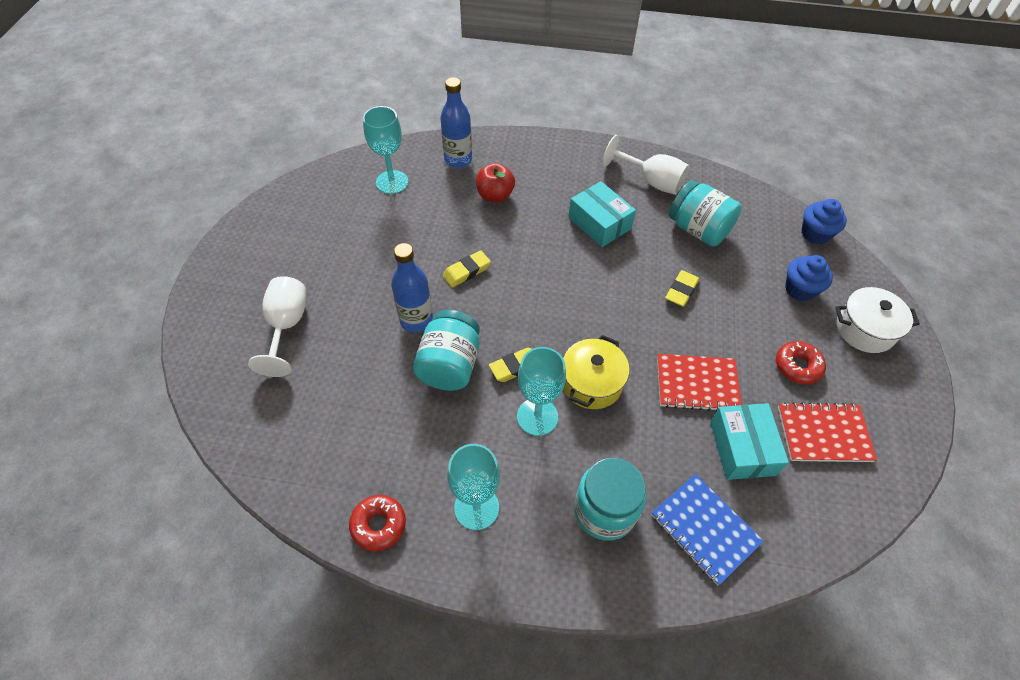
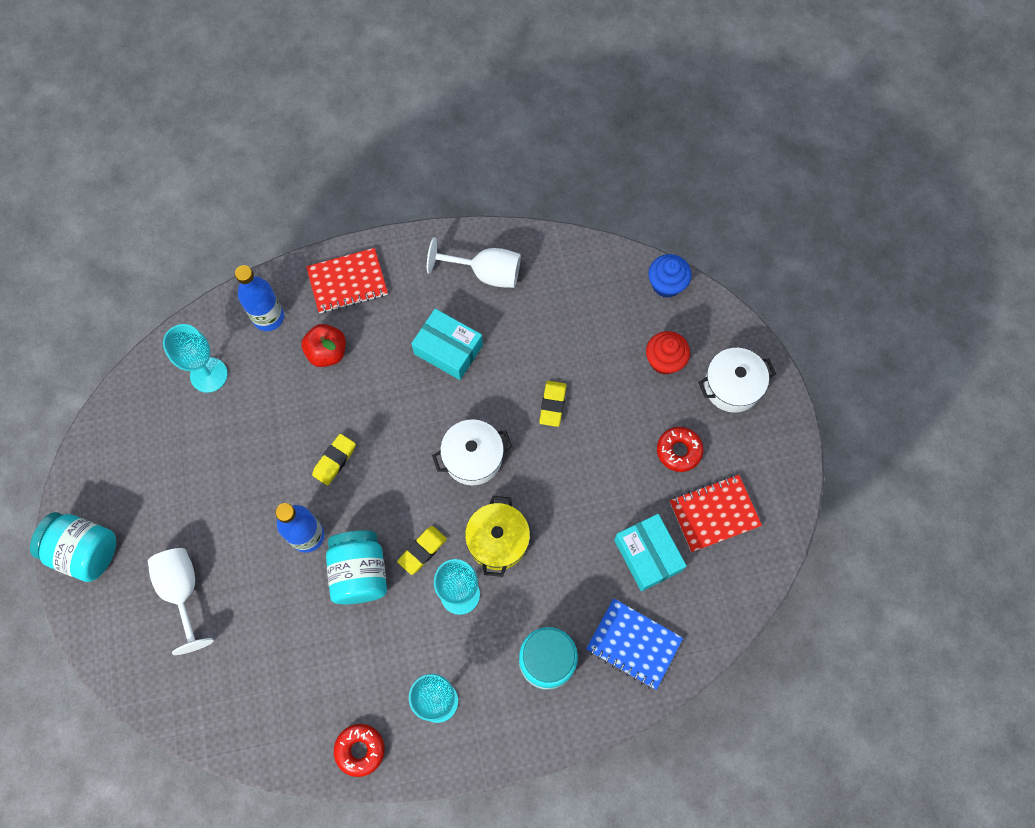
camera: 20 degrees left, 15 degrees up
(592, 308) = (473, 457): none -> white pot
(697, 384) = (593, 505): red notebook -> red notebook (347, 282)
(698, 229) = (550, 321): turquoise jar -> turquoise jar (85, 551)
(800, 289) = (664, 360): blue cupcake -> red cupcake

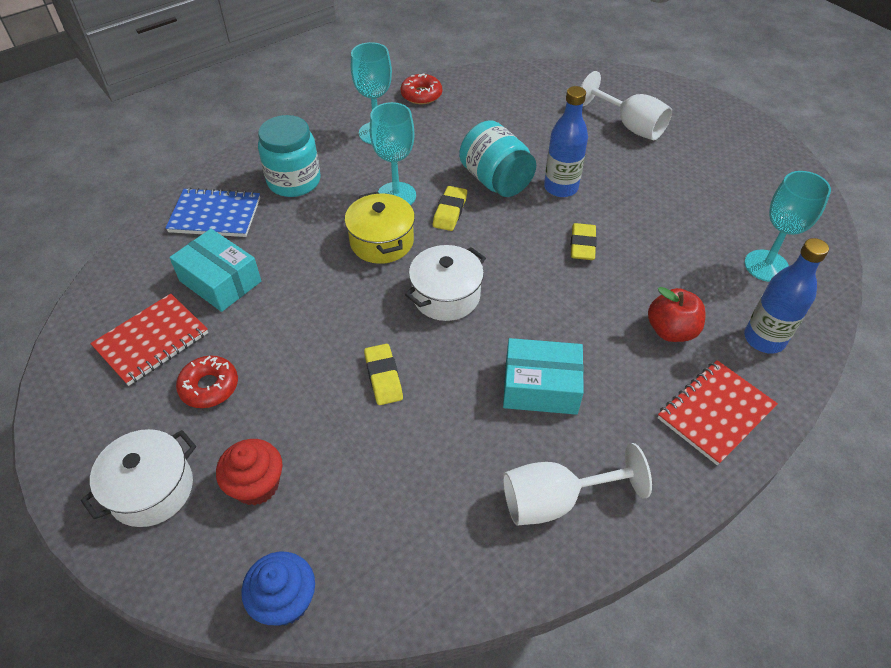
camera: 155 degrees right, 20 degrees down
(85, 551) = (728, 122): turquoise jar -> none

